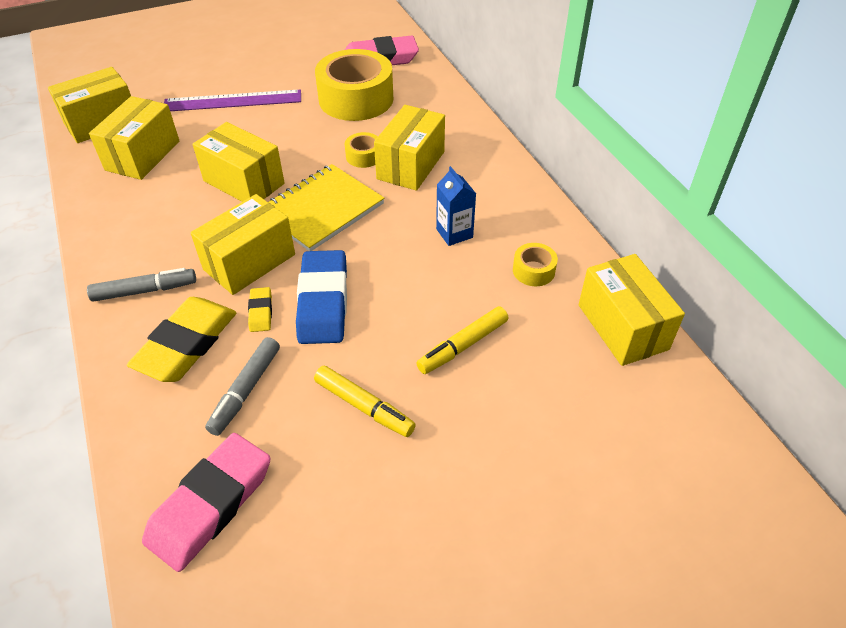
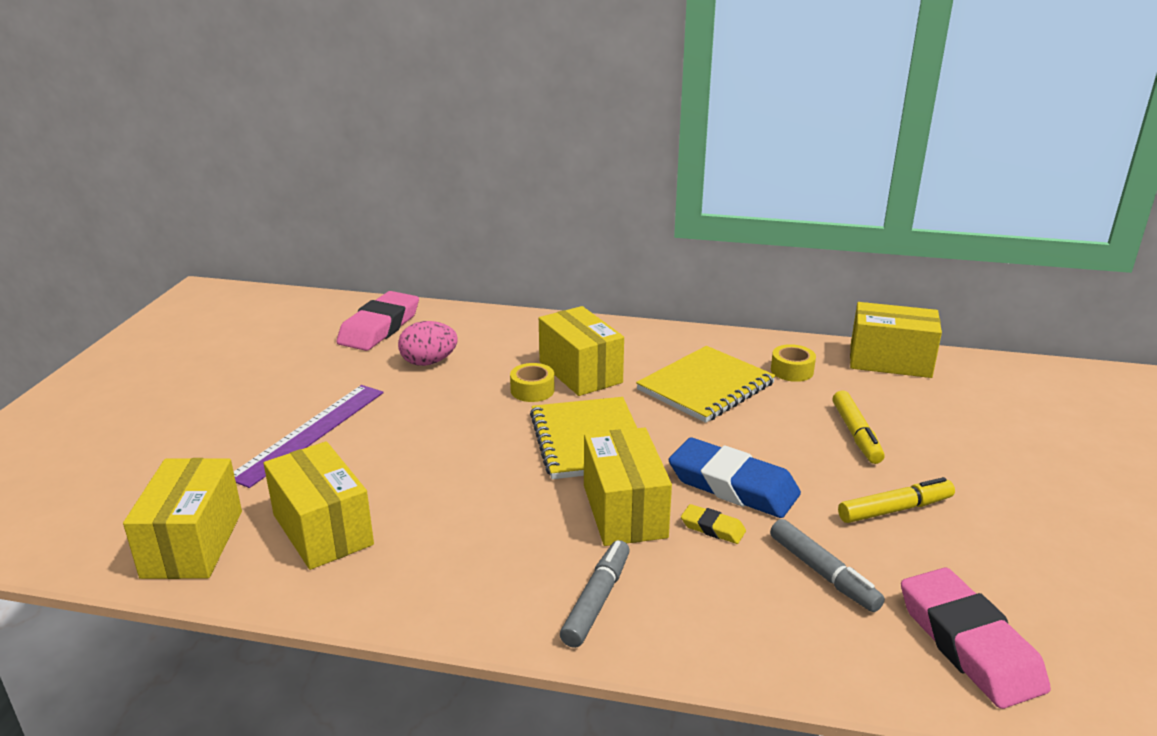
camera: 55 degrees left, 20 degrees down
(187, 344) = (719, 594): yellow eraser -> none
(244, 182) = (480, 473): yellow box -> none
(356, 99) = (429, 362): yellow tape -> pink egg
(454, 233) = (705, 387): blue carton -> yellow notebook

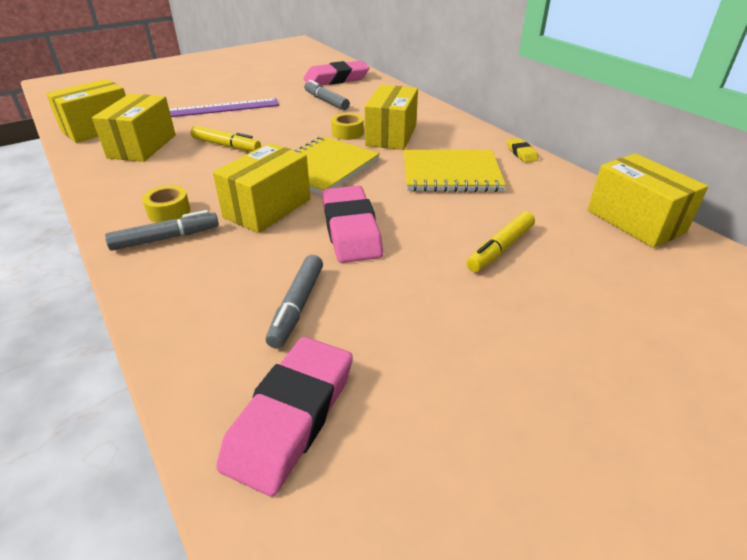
camera: 45 degrees right, 10 degrees up
(429, 362) = (326, 101): pink egg -> grey marker
(712, 528) = (291, 243): yellow eraser -> yellow eraser (521, 153)
(733, 486) = (351, 230): blue eraser -> pink eraser
(792, 371) = (534, 191): yellow tape -> yellow tape (169, 211)
(895, 509) = (427, 306): yellow marker -> yellow marker (226, 145)

